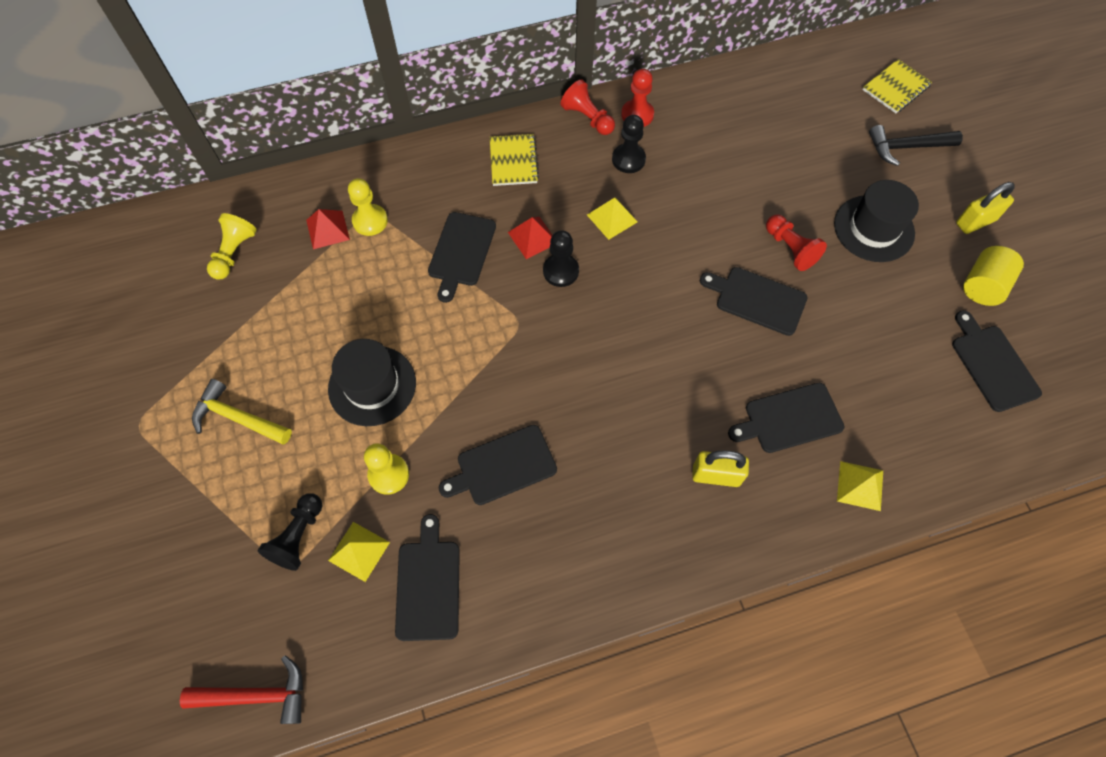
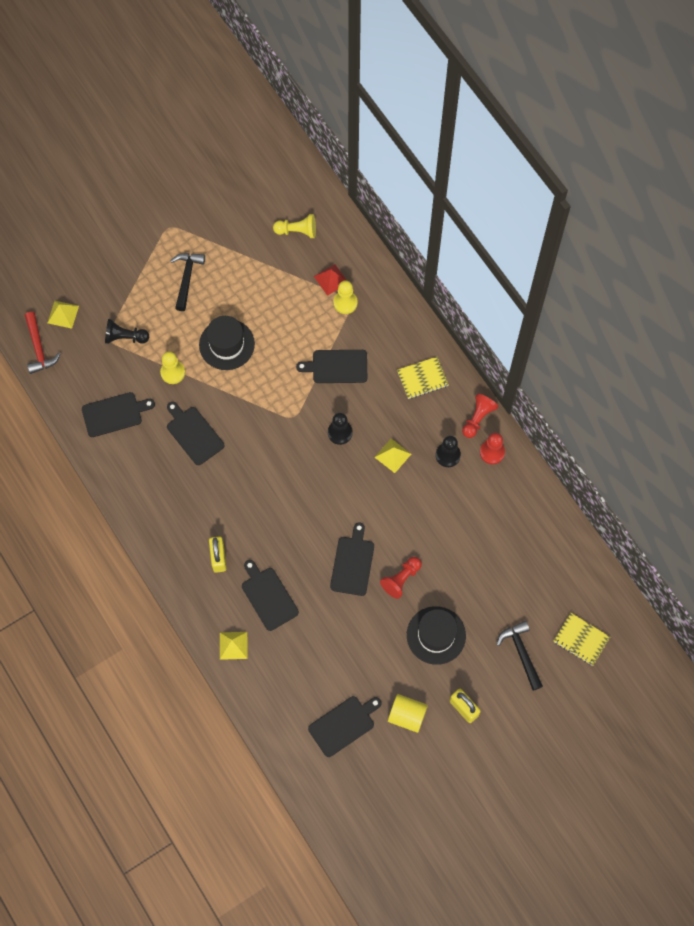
camera: 75 degrees right, 5 degrees up
(237, 417) = (187, 278): yellow hammer -> black hammer
(359, 551) = (124, 372): yellow pyramid -> yellow pyramid (63, 314)
(532, 237) = (361, 408): red pyramid -> none

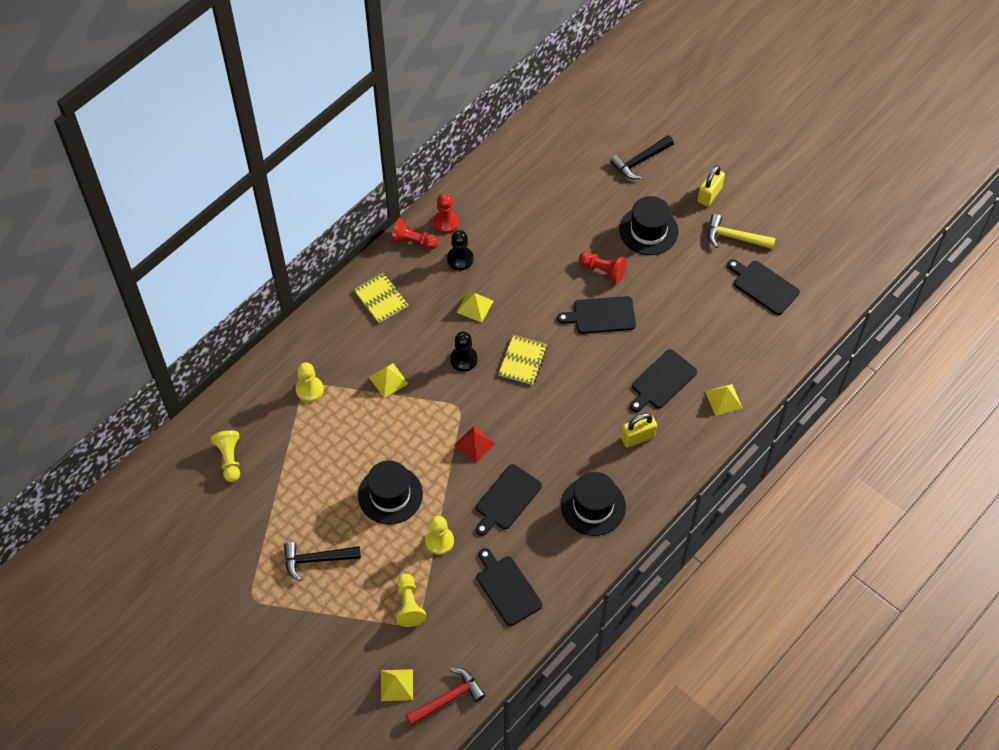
camera: 105 degrees left, 10 degrees down
(125, 337) = (409, 605): black pawn -> yellow pawn
(165, 501) = (593, 506): none -> black hat
(331, 279) = (284, 410): red pyramid -> red pyramid (474, 444)
(337, 366) = (388, 380): black cutting board -> yellow pyramid
(407, 715) = (734, 237): yellow cylinder -> yellow hammer
(581, 639) = (610, 119): yellow notebook -> yellow notebook (522, 361)

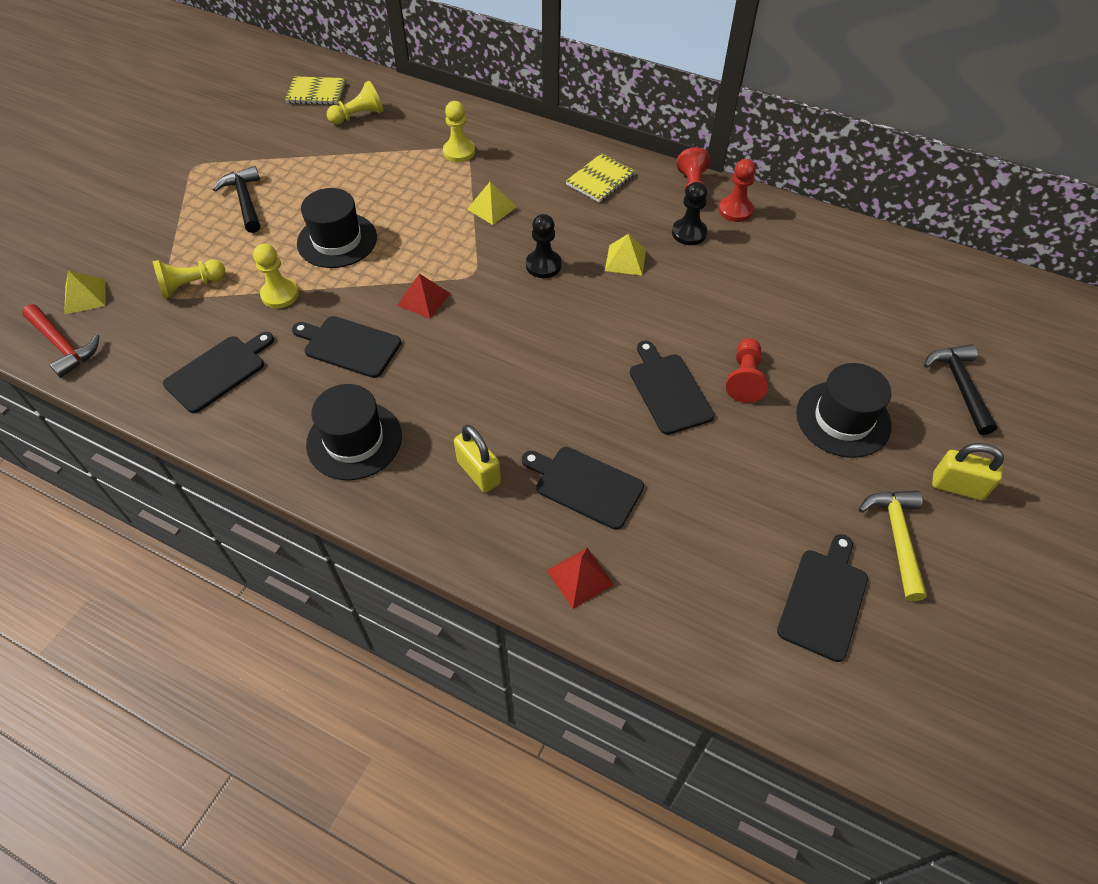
camera: 75 degrees right, 5 degrees down
(522, 361) = (562, 321): yellow notebook -> yellow notebook (316, 92)
(640, 161) = (959, 386): black hammer -> black hammer turned 45 degrees clockwise
(723, 399) = (580, 577): yellow pyramid -> red pyramid

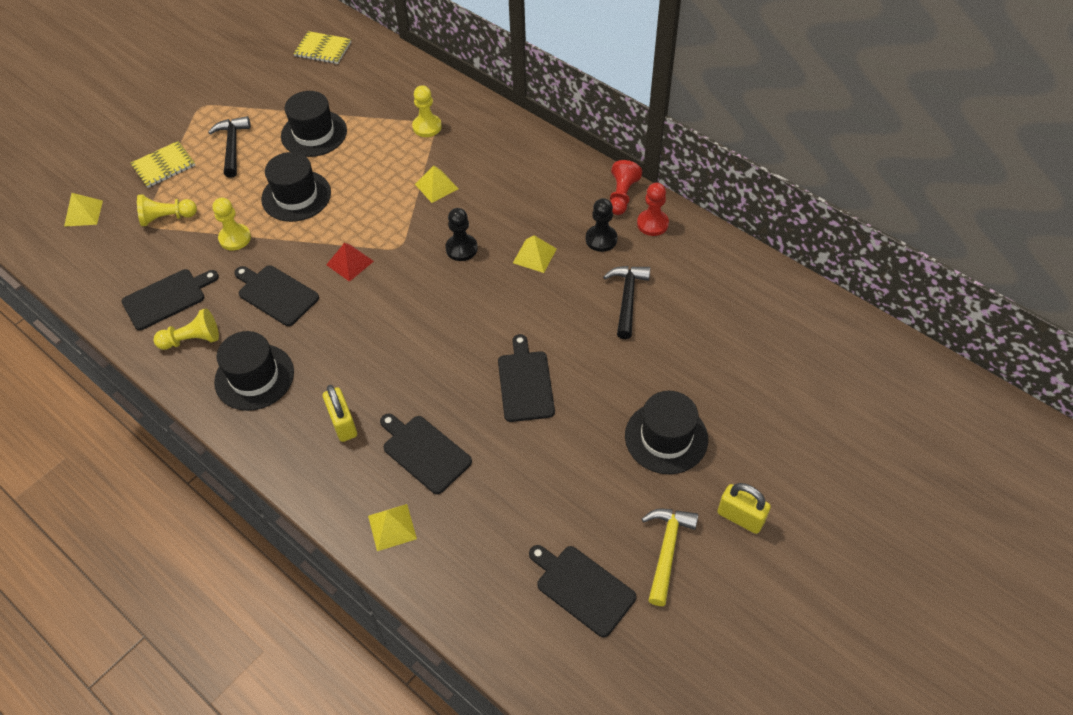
camera: 15 degrees right, 0 degrees up
(63, 346) = (56, 254): red hammer -> none
(335, 175) = (314, 133): none -> black hat
(358, 116) = (352, 78): yellow pawn -> yellow pawn (192, 340)
(580, 577) = (392, 527): red pyramid -> yellow pyramid
(600, 180) = (542, 174): yellow notebook -> yellow notebook (164, 166)
(744, 378) = (595, 384): red pawn -> none
(824, 600) = (582, 588): black cutting board -> black cutting board turned 90 degrees counterclockwise
(959, 386) = (785, 427): black hammer -> black hammer (627, 298)

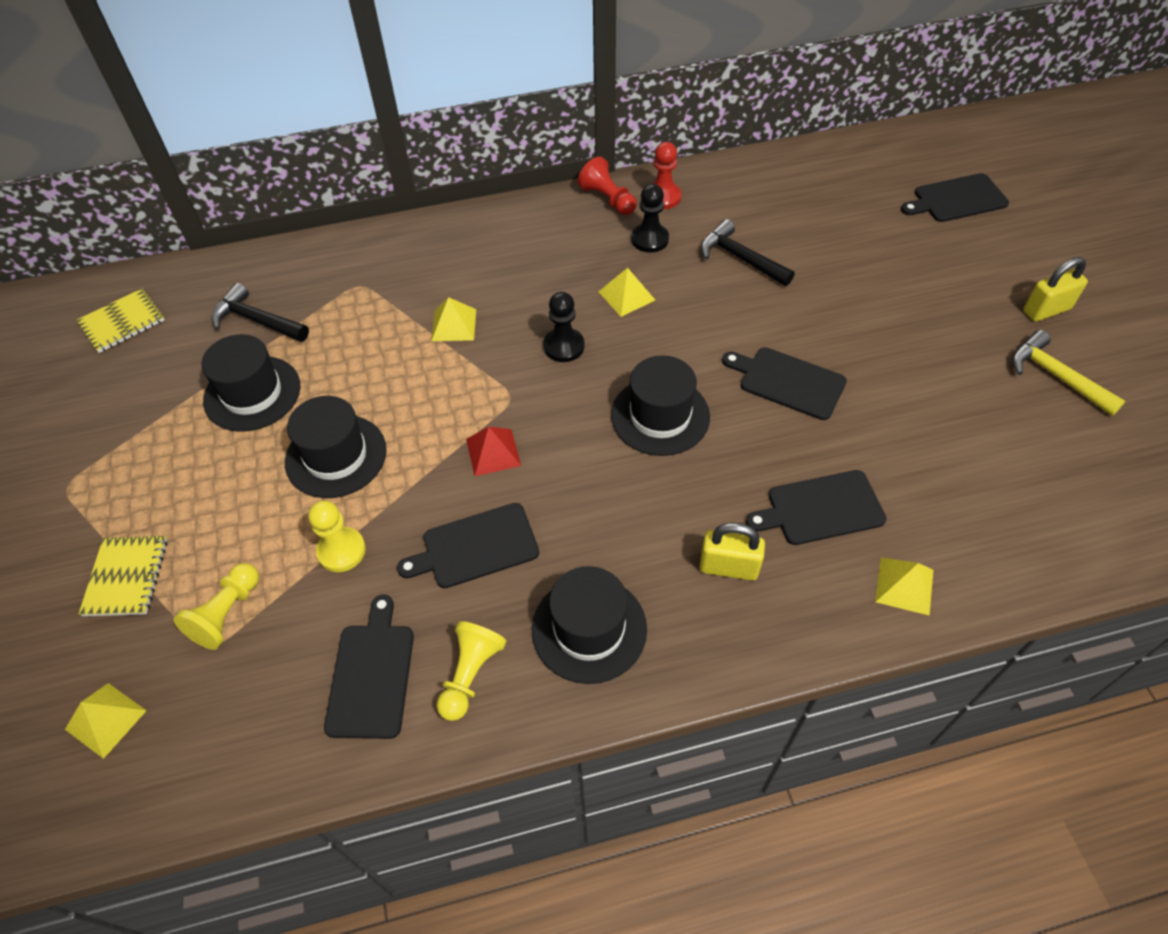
camera: 55 degrees left, 0 degrees up
(232, 146) = (178, 484): black hammer -> black hammer (256, 320)
(427, 127) = (357, 291): yellow pawn -> none
(582, 588) = (1068, 459): black cutting board -> black cutting board (956, 199)
(666, 437) = (926, 314): black hat -> black hat (660, 416)

